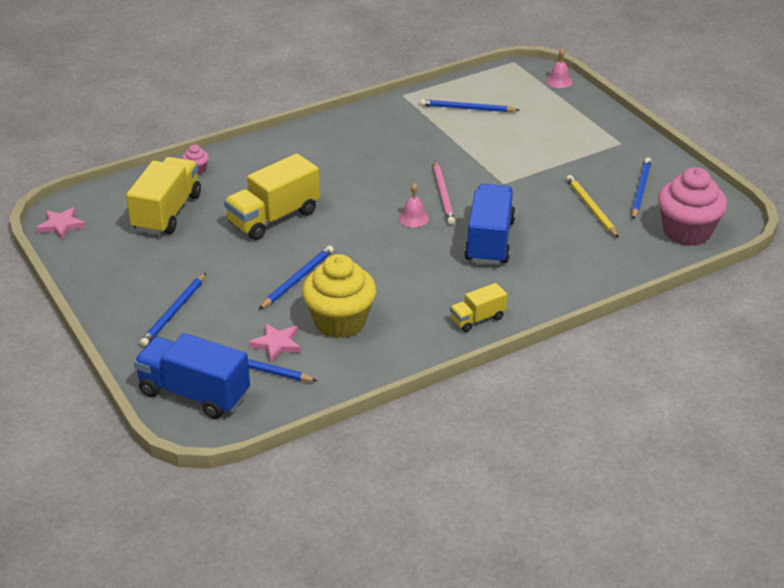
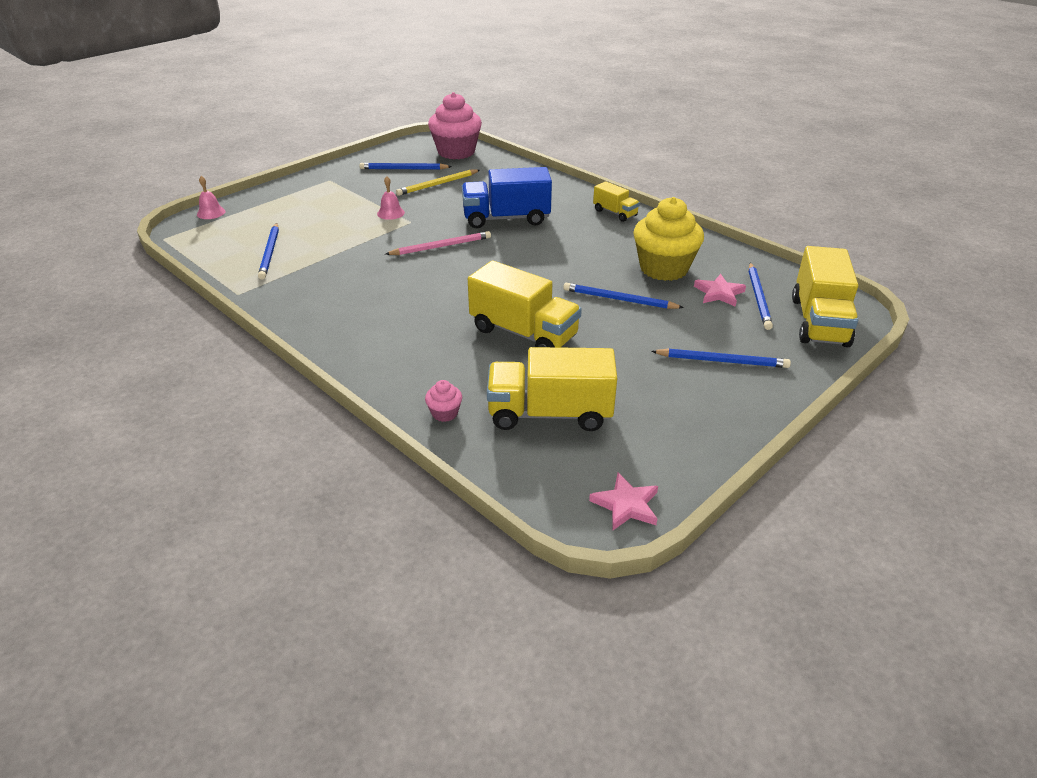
camera: 105 degrees left, 0 degrees up
(194, 393) = (819, 321): blue truck -> yellow truck
(413, 218) = (487, 256): pink bell -> pink bell (390, 213)

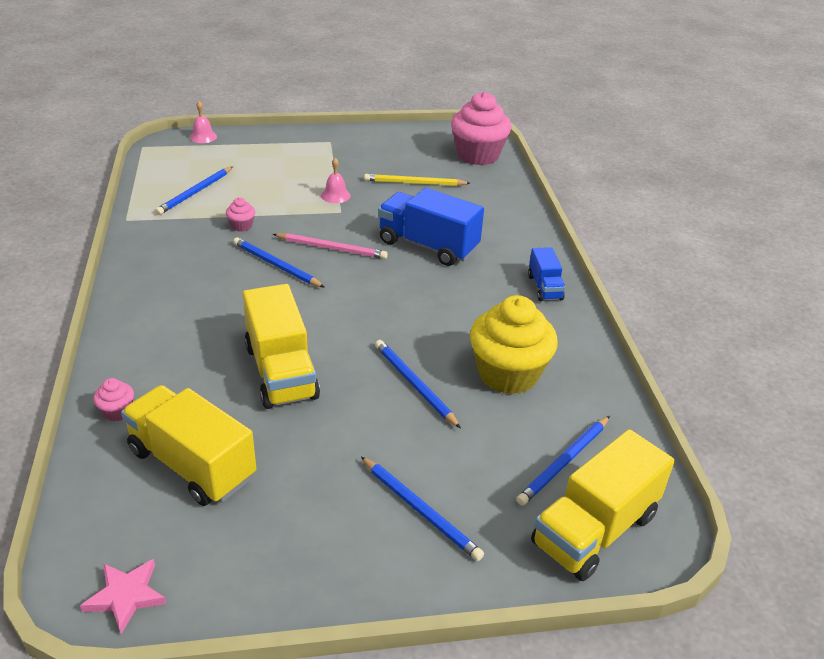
camera: 35 degrees right, 0 degrees up
(347, 260) = (241, 226): none -> pink cupcake
(403, 169) = (406, 155): blue pencil -> blue pencil (276, 265)
(615, 213) = (544, 287): yellow truck -> blue truck
(719, 293) = (527, 433): pink star -> none

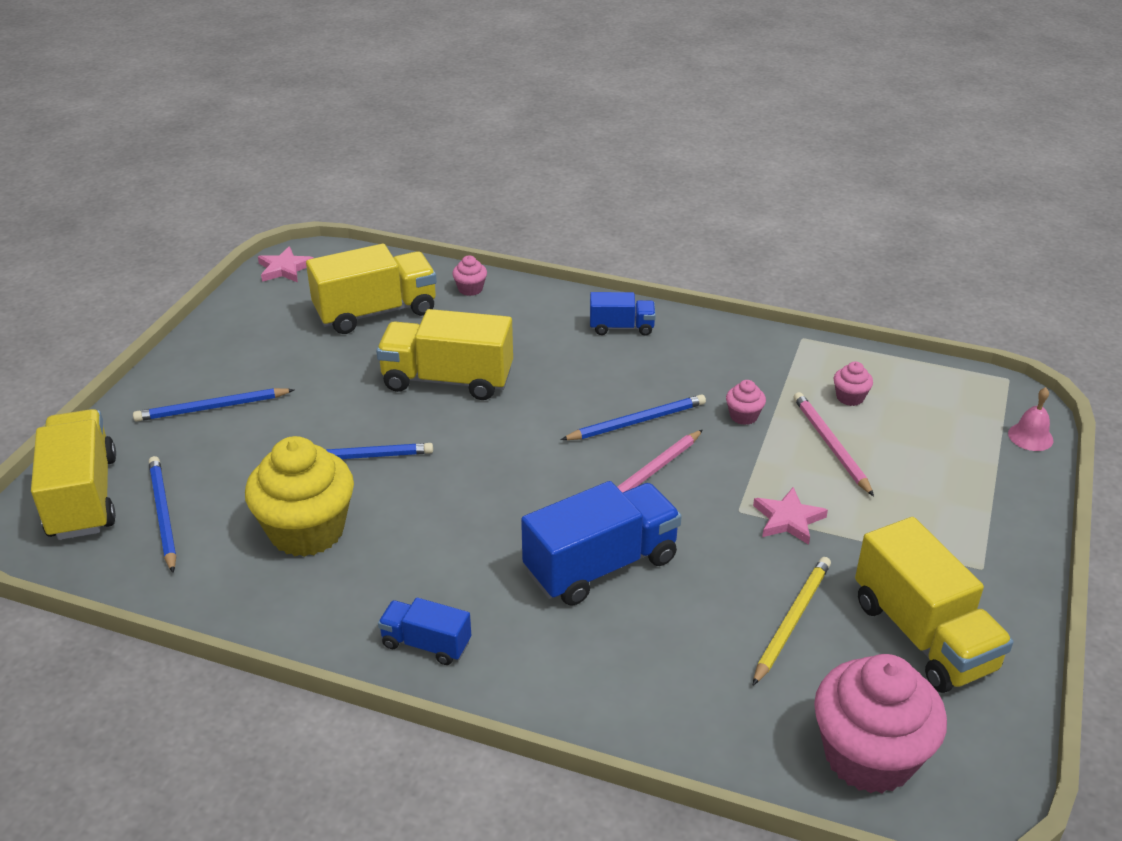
camera: 120 degrees right, 0 degrees up
(149, 302) = (621, 327): none -> blue truck
(195, 192) = (850, 397): blue pencil -> pink cupcake
(253, 192) = (830, 445): none -> pink pencil
(335, 195) = (788, 519): pink bell -> pink star
(392, 151) = (923, 635): none -> yellow truck

